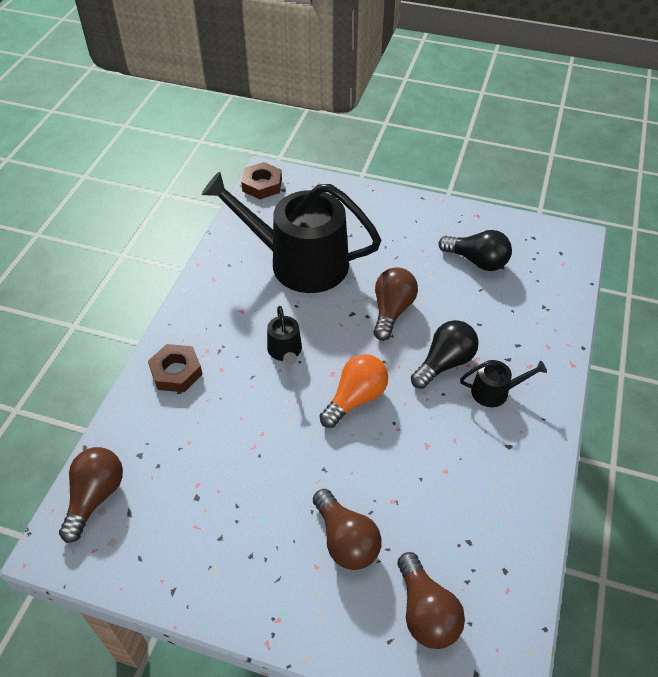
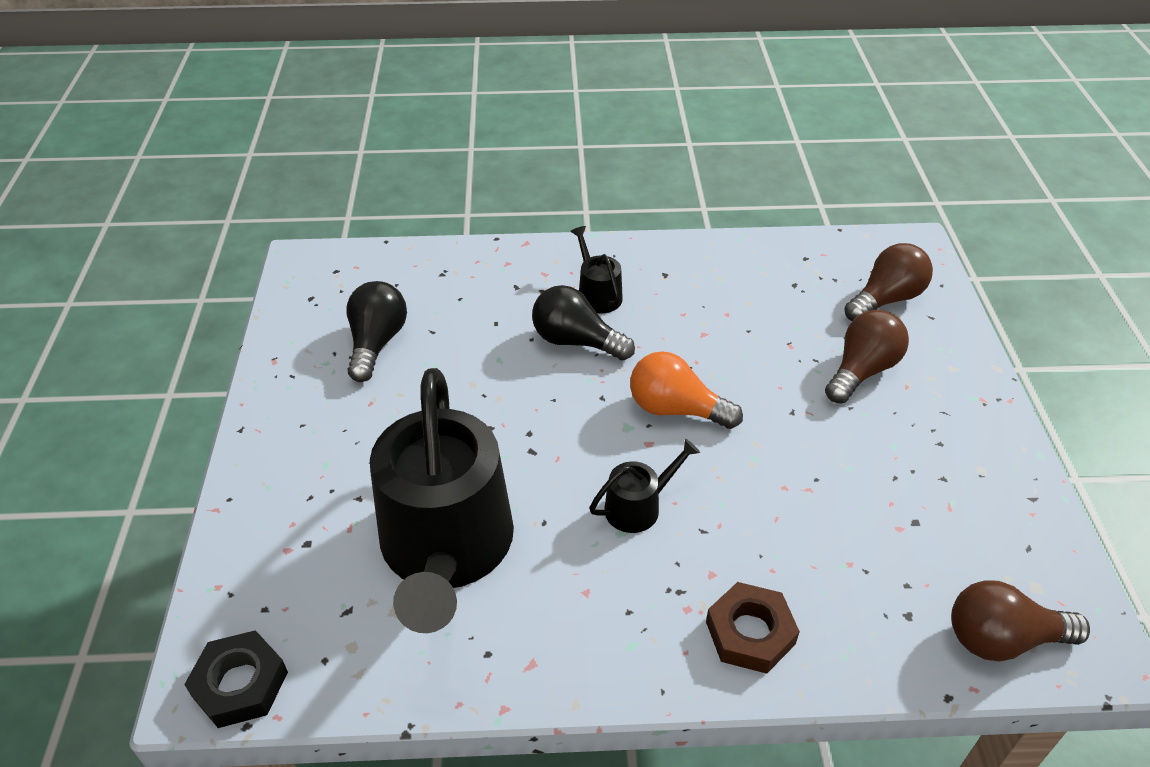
camera: 110 degrees left, 5 degrees down
(262, 185) = (240, 684): brown nut -> black nut
(392, 311) = (508, 409): brown light bulb -> none

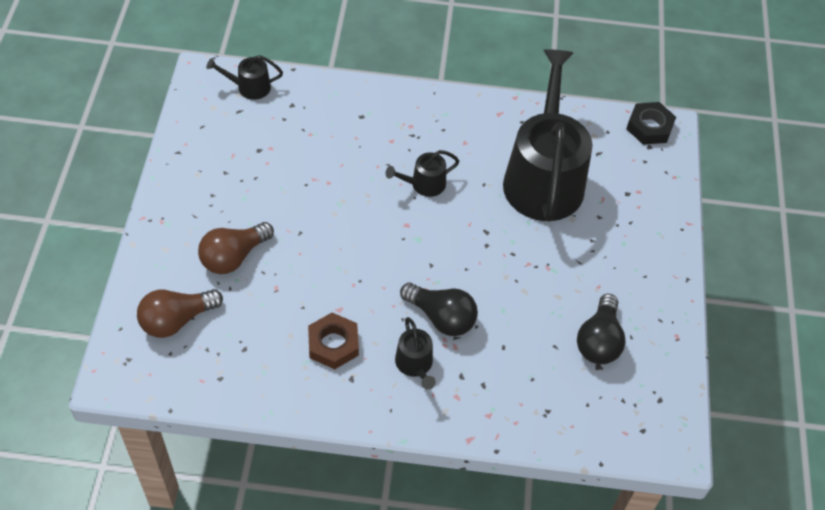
camera: 175 degrees left, 10 degrees up
(676, 409) = (381, 247): orange light bulb -> none
(750, 633) = (380, 110): brown nut -> brown nut (333, 344)
(1002, 639) = (249, 87): brown light bulb -> black watering can

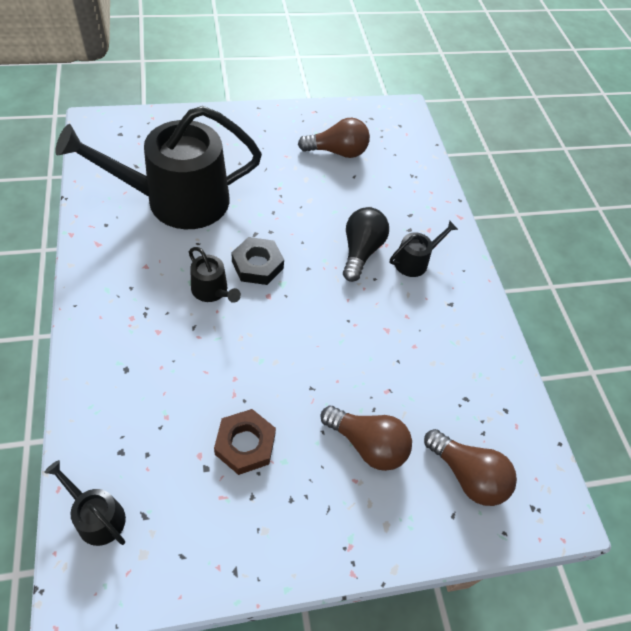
camera: 110 degrees left, 0 degrees up
(249, 87) = (97, 517): black watering can -> black watering can turned 150 degrees clockwise
(333, 344) = (425, 325): brown nut -> brown nut (245, 444)
(599, 341) = (337, 152): black light bulb -> brown light bulb
(649, 127) = (95, 134): black nut -> black nut (257, 265)

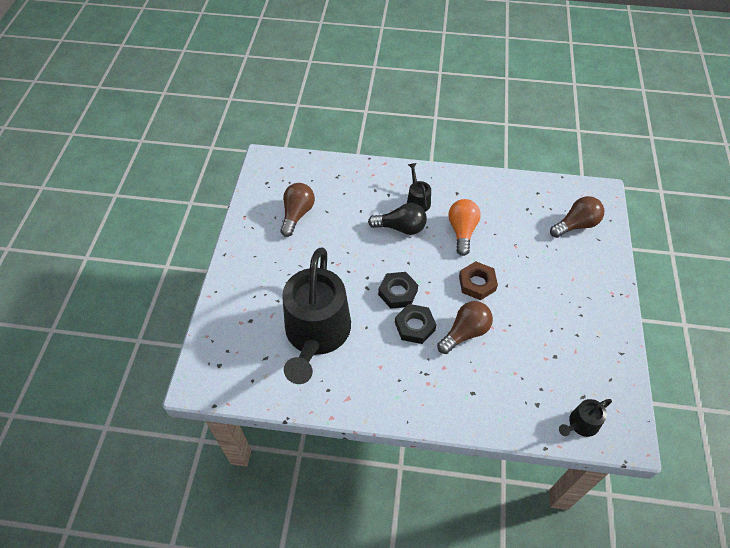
camera: 65 degrees left, 0 degrees up
(212, 290) = (414, 326): black watering can -> black nut
(245, 444) = (541, 331): brown nut -> brown nut (477, 283)
(361, 251) = (401, 228): black light bulb -> black light bulb turned 150 degrees clockwise
(367, 444) = (550, 266): brown light bulb -> brown light bulb (465, 332)
(384, 320) = (462, 231): none -> orange light bulb

